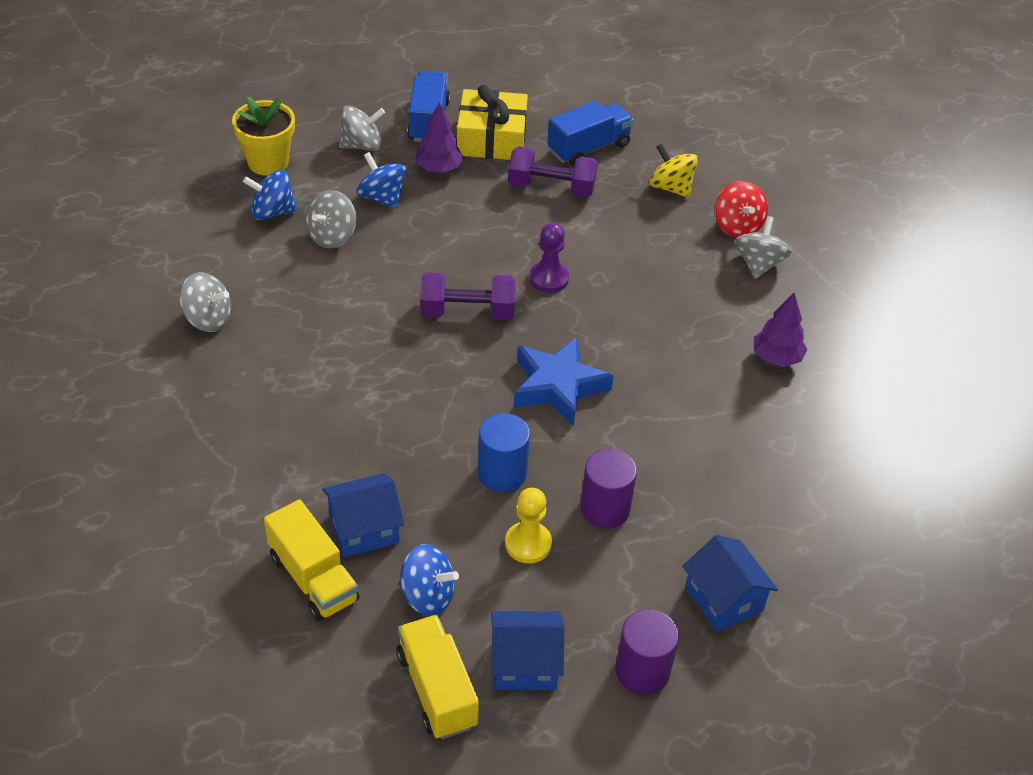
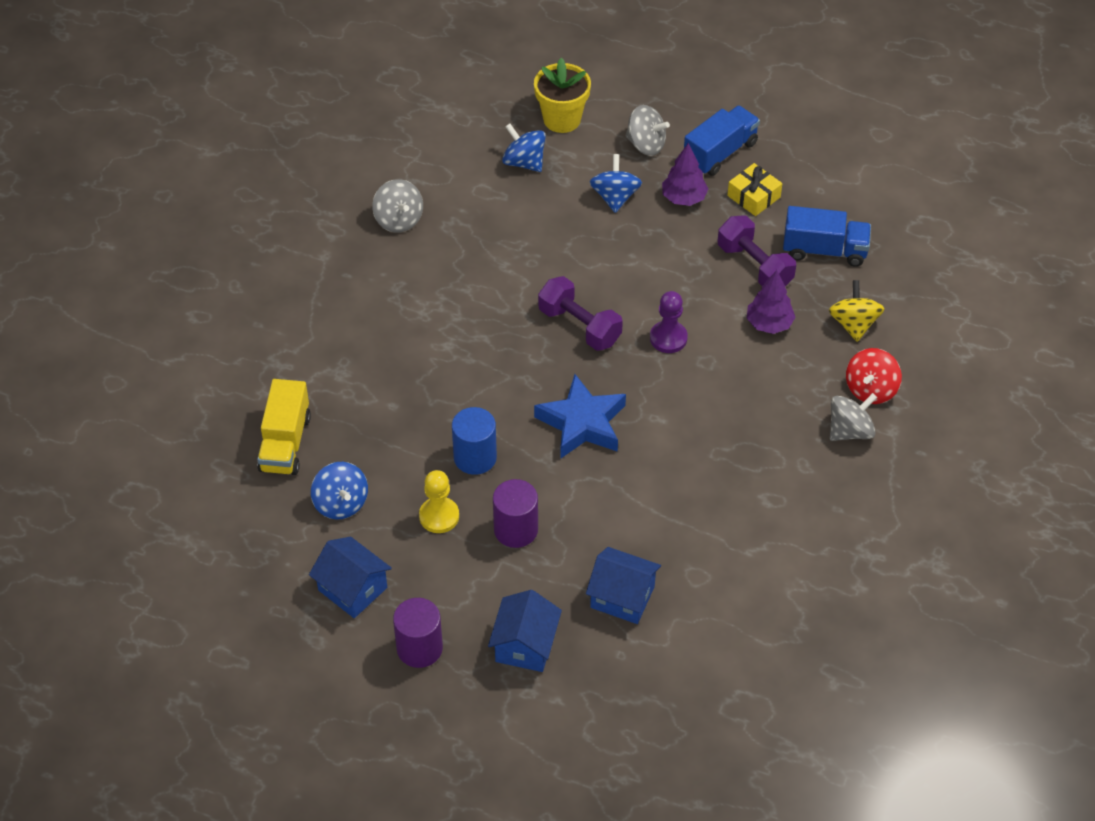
camera: 45 degrees right, 5 degrees up
(332, 236) = (546, 207): grey spinning top -> none
(364, 529) = (348, 433): blue house -> blue house (622, 597)
(437, 689) = (285, 564): yellow truck -> none
(491, 138) = (753, 196): yellow gift -> yellow gift, size x0.60
(776, 358) = (771, 511): purple tree -> purple tree (769, 324)

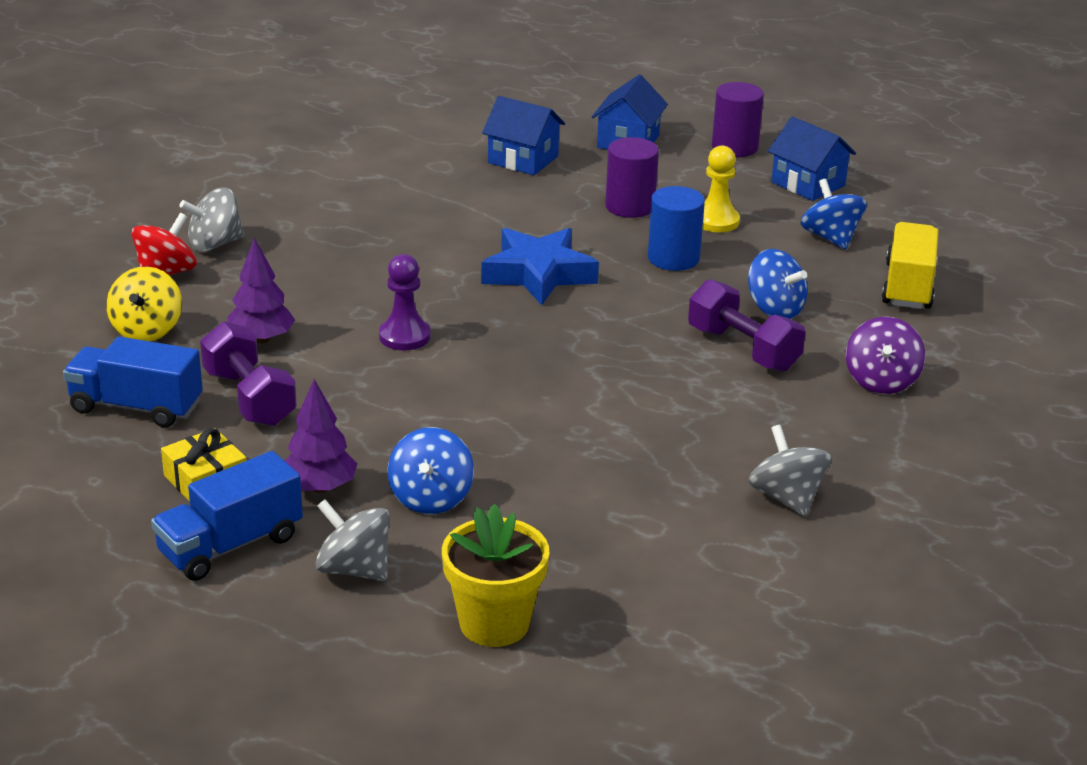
camera: 175 degrees left, 20 degrees down
(324, 330) = (881, 381): none -> purple spinning top
(524, 162) = (573, 561): blue spinning top -> blue spinning top (774, 309)
(579, 326) = (522, 357): purple dumbbell -> purple dumbbell (743, 349)

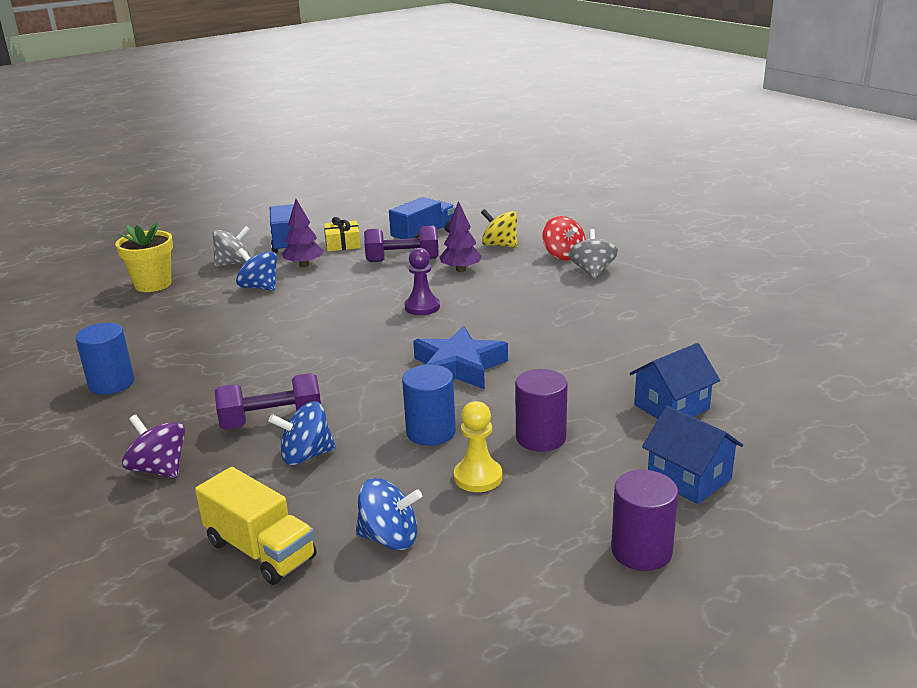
camera: 120 degrees right, 5 degrees down
(786, 497) = (111, 383): grey spinning top -> blue cylinder
(808, 184) = (516, 573): blue house -> none

